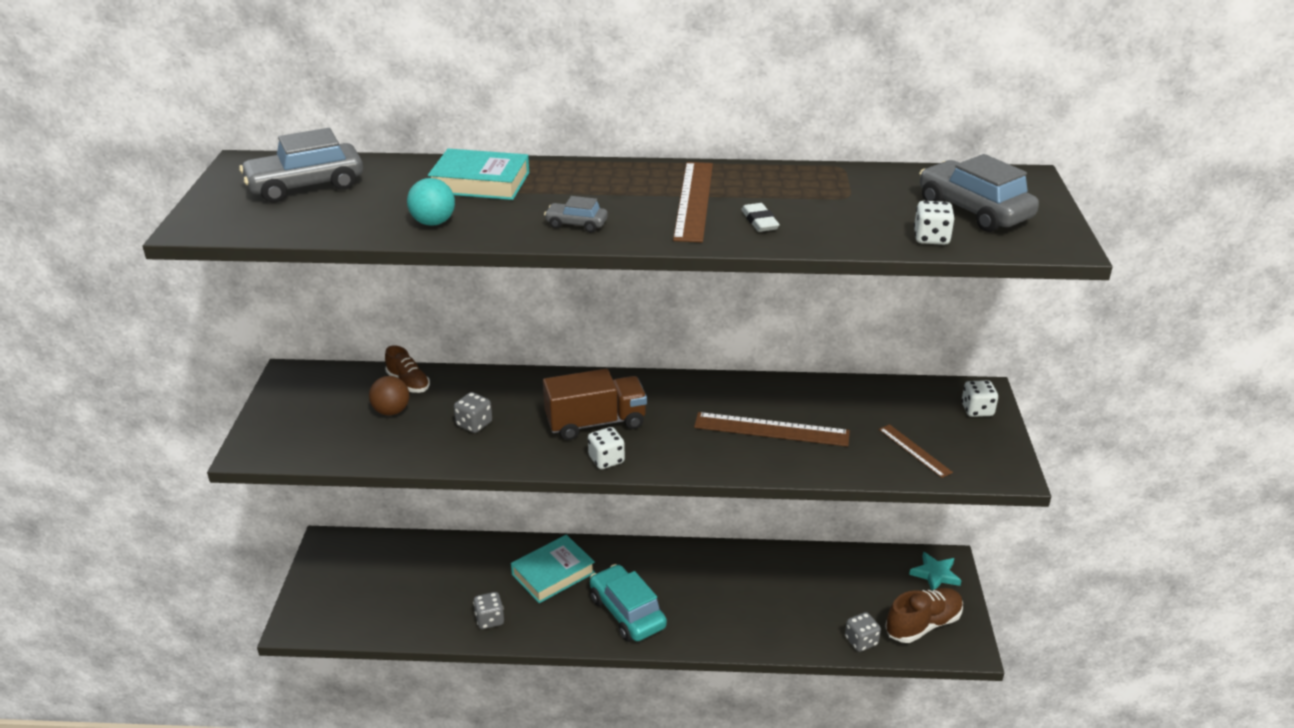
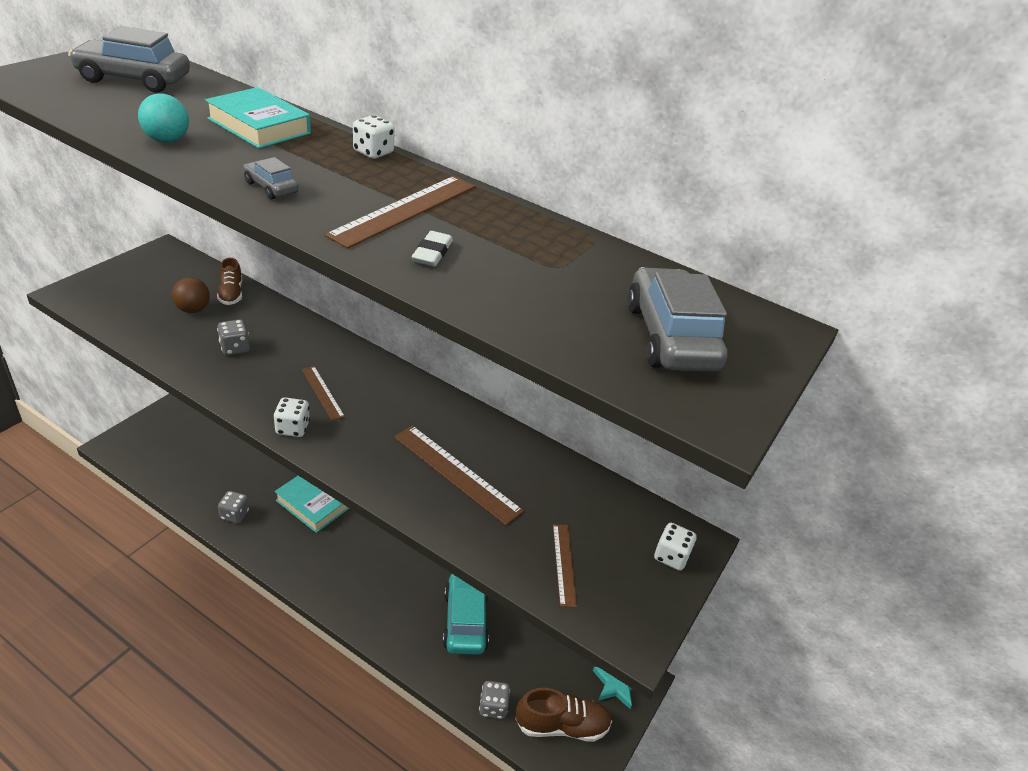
camera: 25 degrees right, 5 degrees up
(553, 573) = (313, 504): turquoise book -> turquoise book turned 45 degrees clockwise
(595, 423) = (322, 392): brown truck -> brown ruler
(627, 612) = (334, 567): turquoise car -> turquoise car (465, 620)
(931, 238) = (578, 344): white dice -> white dice (373, 152)

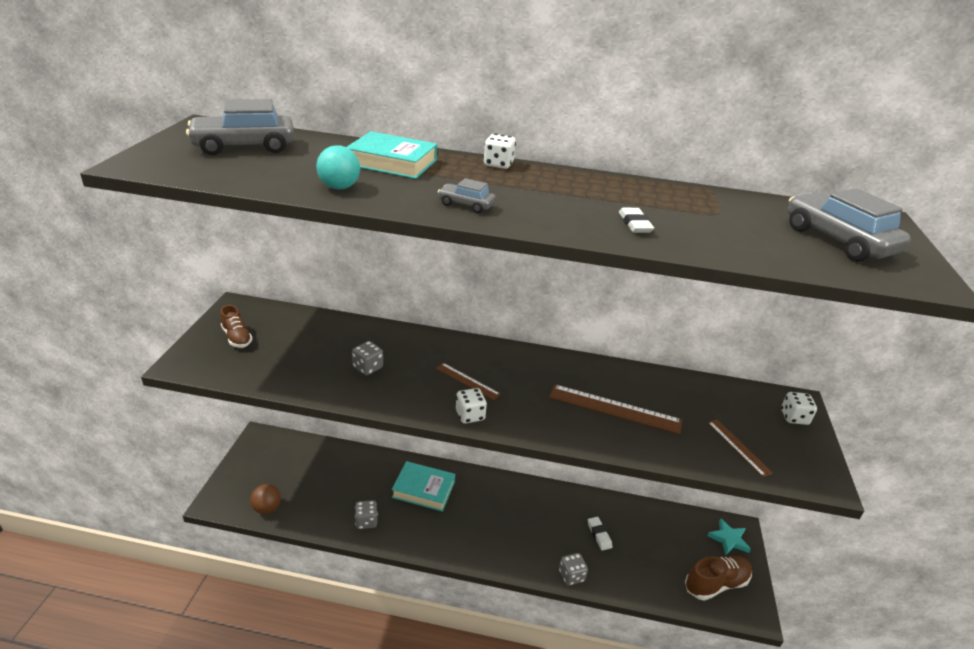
camera: 20 degrees left, 5 degrees down
(193, 309) = (305, 347): brown ball -> brown ball (267, 508)
(231, 294) = (325, 325): brown shoe -> brown shoe (237, 337)
(404, 210) = (576, 199): brown ruler -> none
(465, 620) = (599, 535): turquoise car -> white eraser
(493, 706) = (663, 590): grey dice -> grey dice (571, 575)

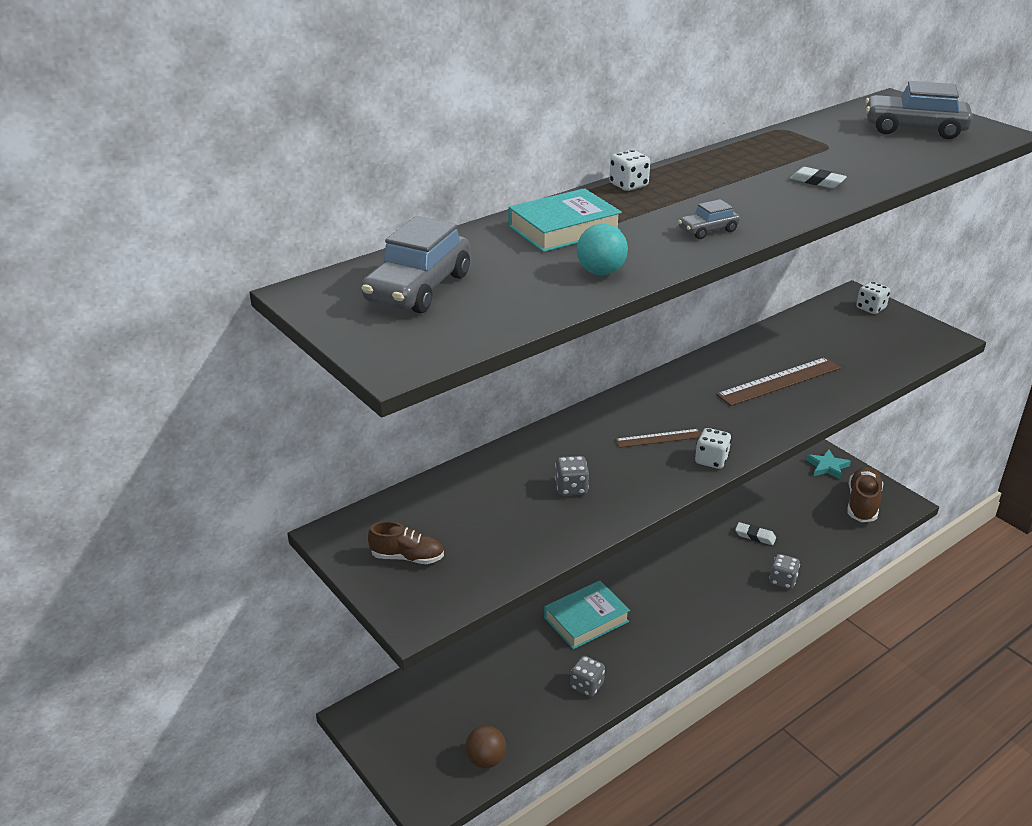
camera: 45 degrees left, 0 degrees up
(738, 447) = (879, 351): brown ruler -> none

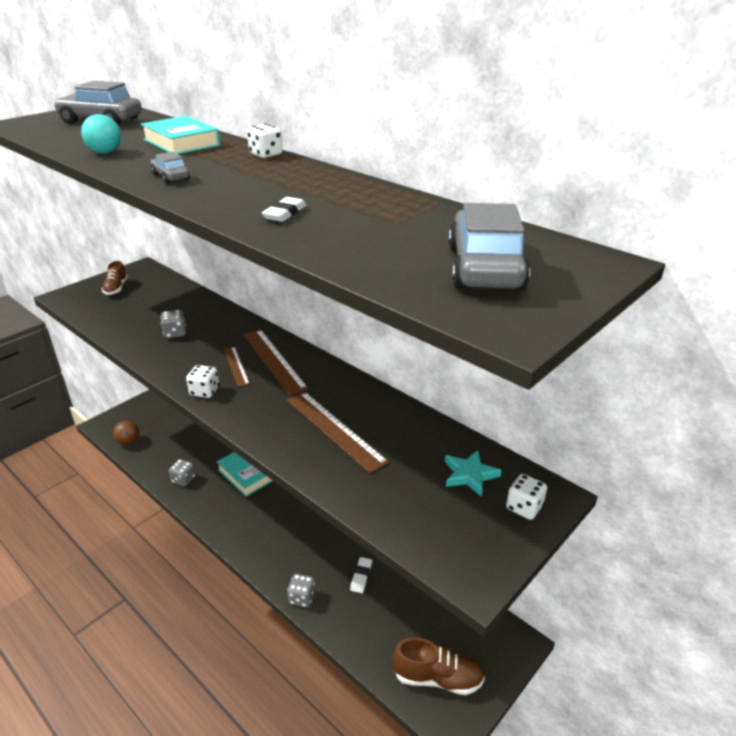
camera: 80 degrees right, 0 degrees up
(649, 411) = (274, 360): none -> brown ruler
(827, 467) = (495, 645): turquoise star -> turquoise star (469, 475)

